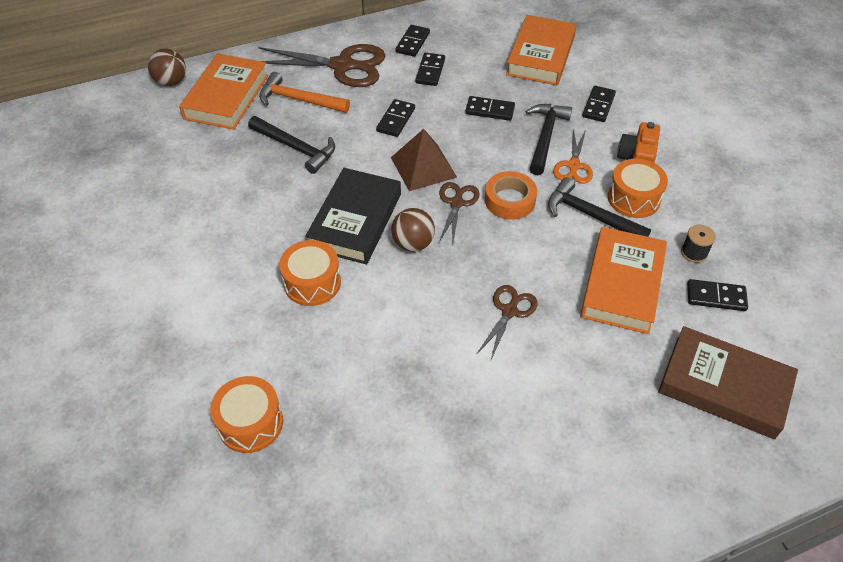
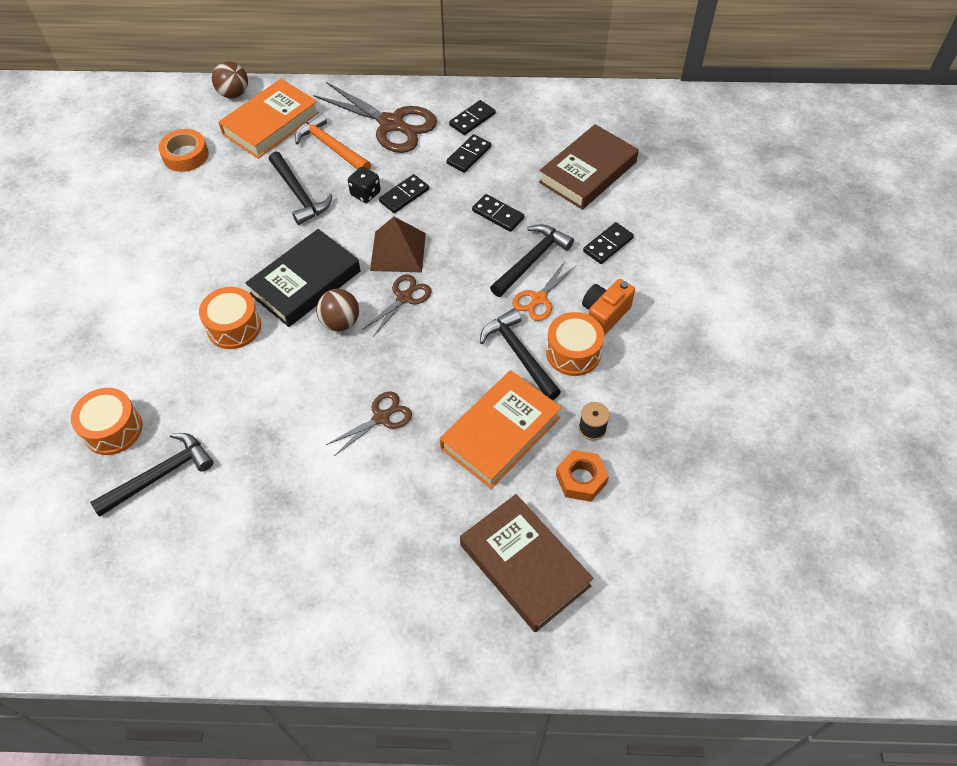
camera: 25 degrees right, 5 degrees up
(331, 447) = (160, 475): none -> black hammer
(359, 129) = (365, 193): none -> black dice
(510, 200) = (454, 312): orange tape -> orange tape (185, 155)
(540, 55) = (588, 172): orange book -> brown book
(716, 297) = (581, 479): black domino -> orange nut

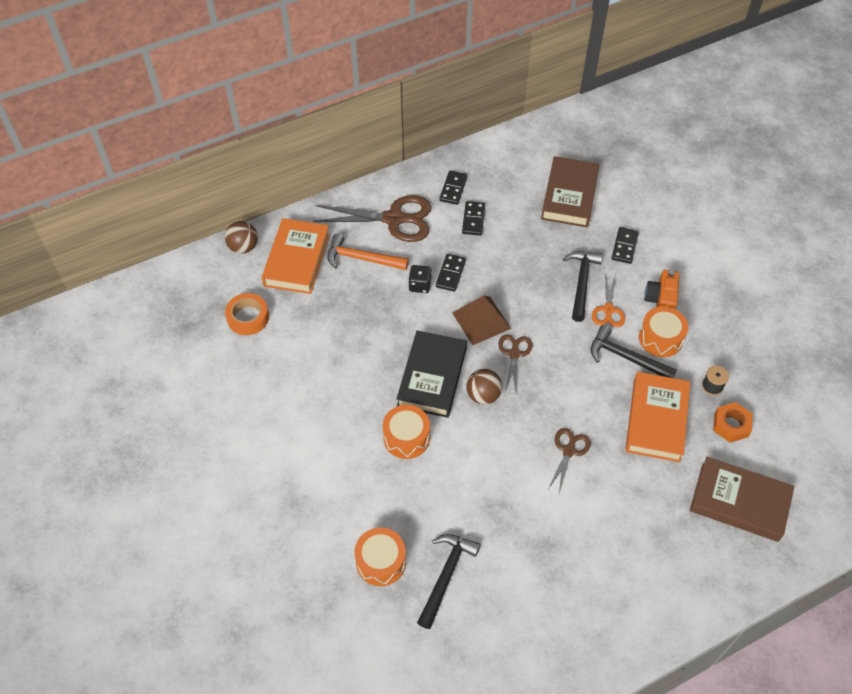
camera: 30 degrees left, 0 degrees up
(299, 194) = (369, 309): black hammer -> none
(498, 214) = (531, 258): black domino -> none

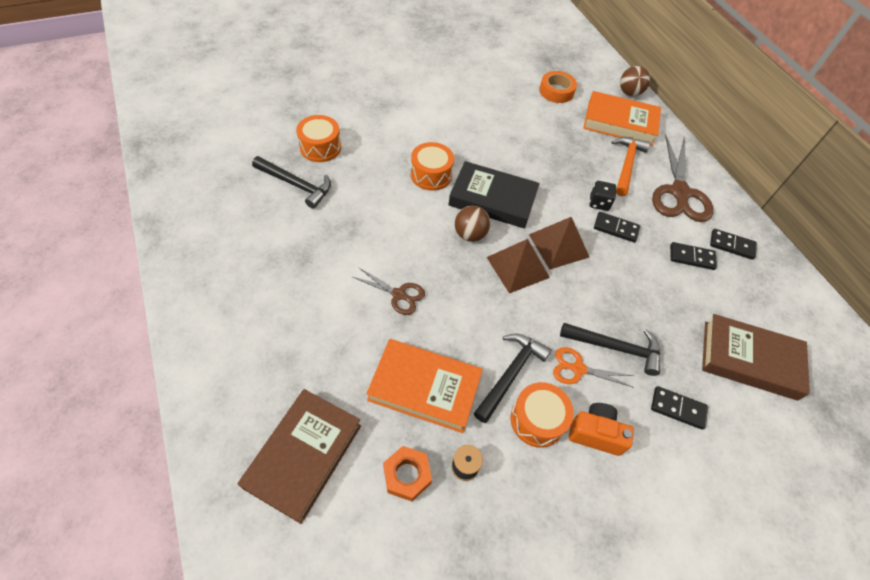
camera: 90 degrees right, 0 degrees up
(514, 354) = (517, 267): brown scissors -> brown pyramid

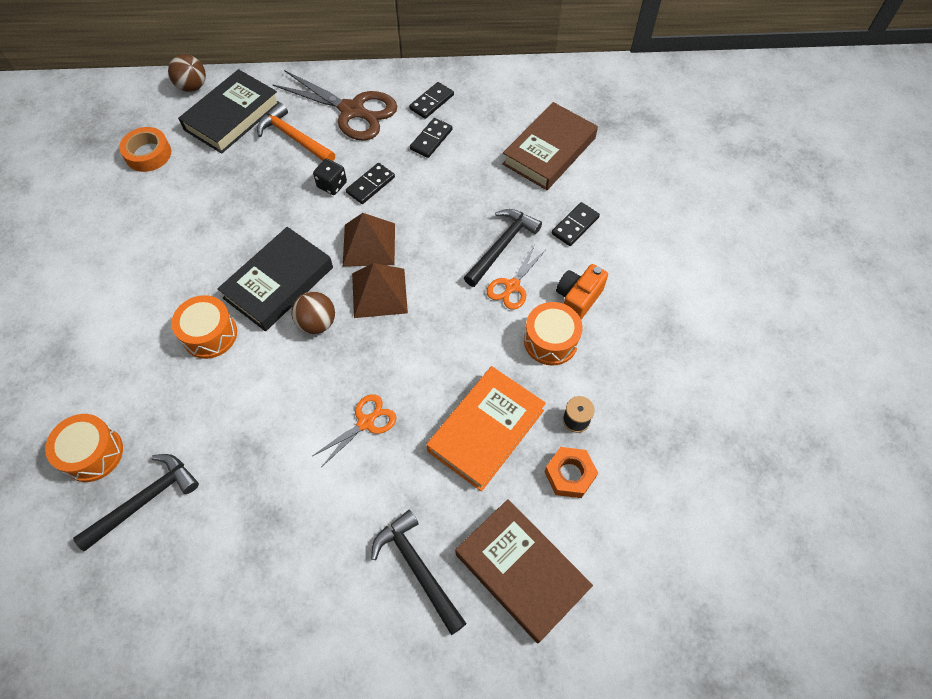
camera: 65 degrees left, 5 degrees up
(399, 295) = (366, 422): brown scissors -> orange scissors
(511, 374) = (497, 346): black hammer -> black hammer (418, 568)
(619, 123) = (232, 116): orange book -> black book

